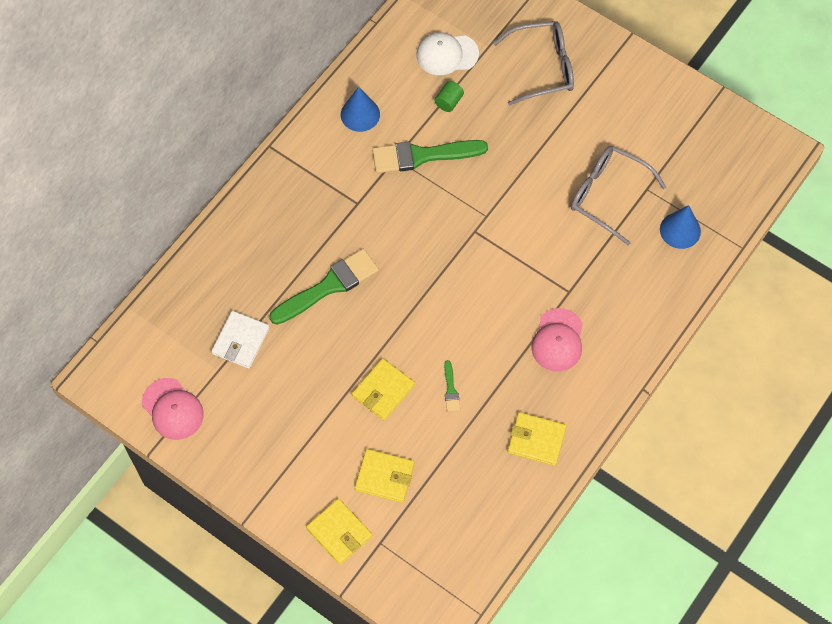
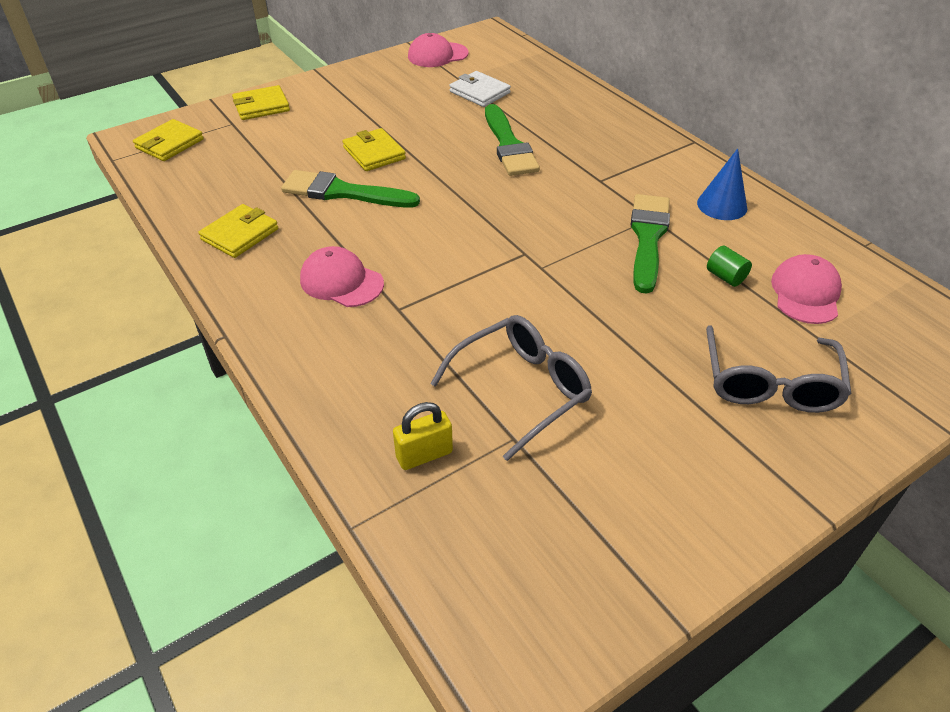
camera: 110 degrees right, 20 degrees down
(384, 477) = (288, 137): yellow wallet -> yellow wallet (169, 144)
(447, 54) = (805, 293): white cap -> pink cap
(450, 389) = (343, 192): green brush -> green brush, size x2.26
(680, 230) = (424, 455): blue cone -> yellow padlock

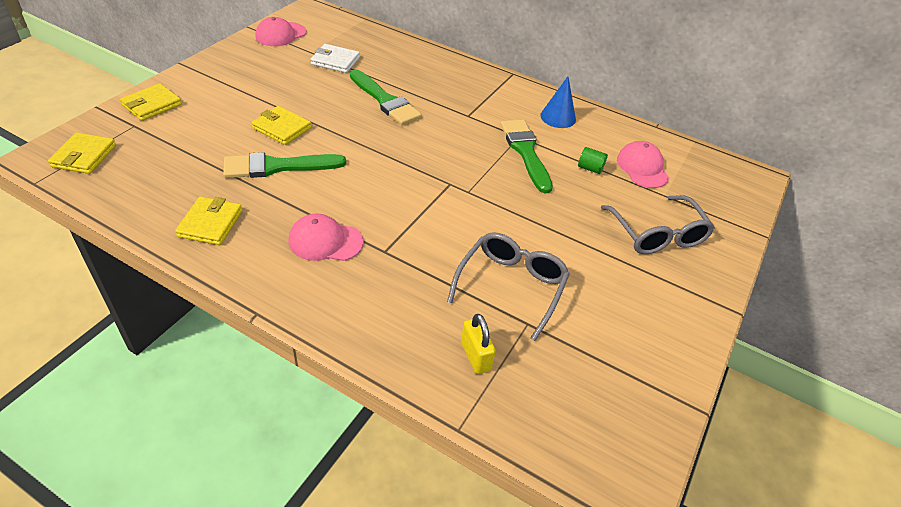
camera: 30 degrees left, 0 degrees up
(424, 455) = (475, 356): yellow padlock -> yellow padlock turned 60 degrees counterclockwise

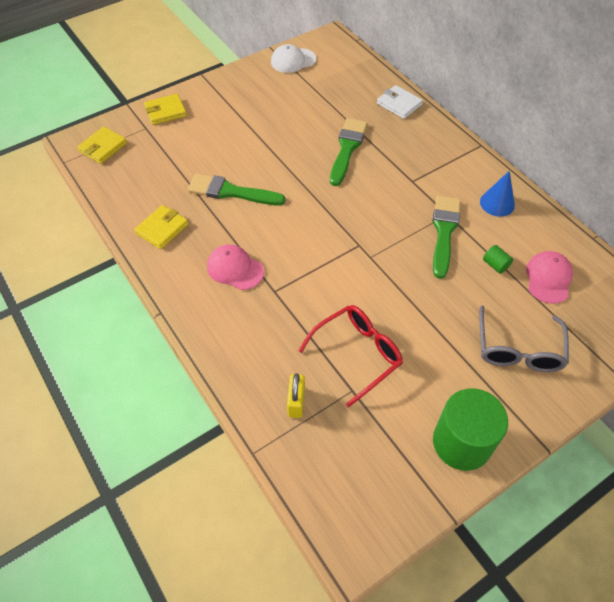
camera: 30 degrees right, 10 degrees up
(281, 34) = (293, 60): pink cap -> white cap
(282, 128) = (251, 156): yellow wallet -> none
(335, 61) = (325, 98): white wallet -> white wallet (399, 104)
(385, 101) = (347, 148): green brush -> green brush turned 150 degrees counterclockwise
(511, 286) = (357, 354): grey glasses -> red glasses
(664, 335) = (461, 442): none -> green cylinder

